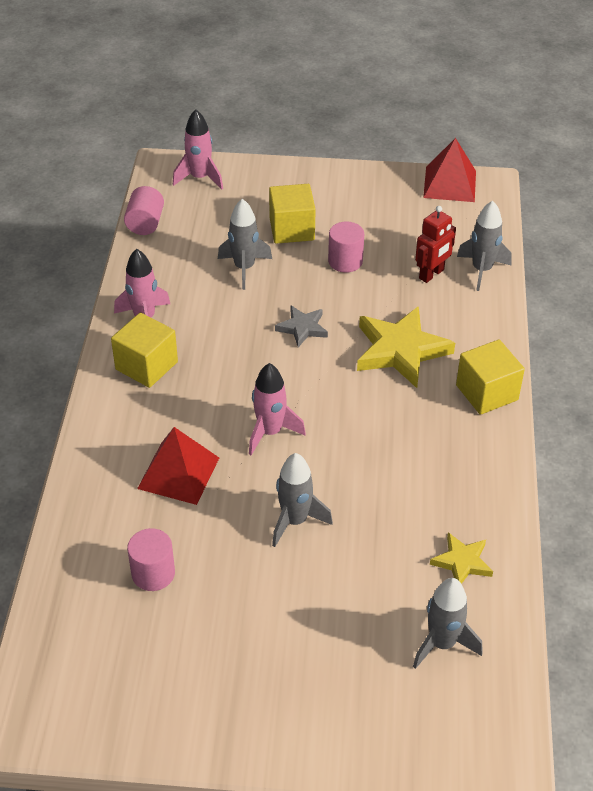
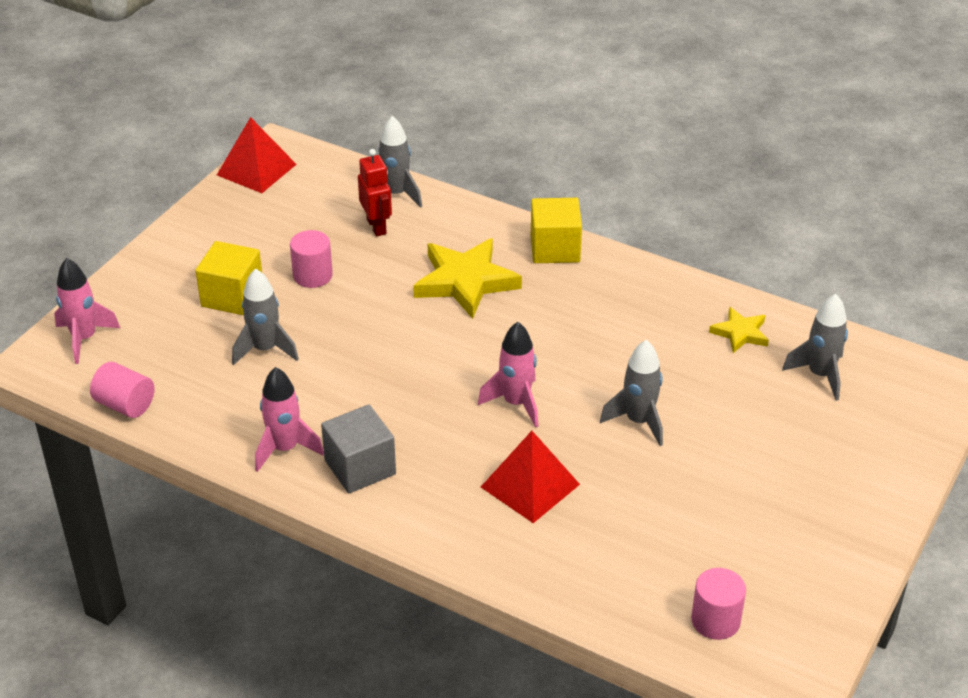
camera: 65 degrees left, 5 degrees down
(146, 365) = (360, 467): yellow cube -> grey cube
(153, 573) = (651, 541): pink cylinder -> pink cylinder (715, 620)
(302, 328) = (387, 336): grey star -> none

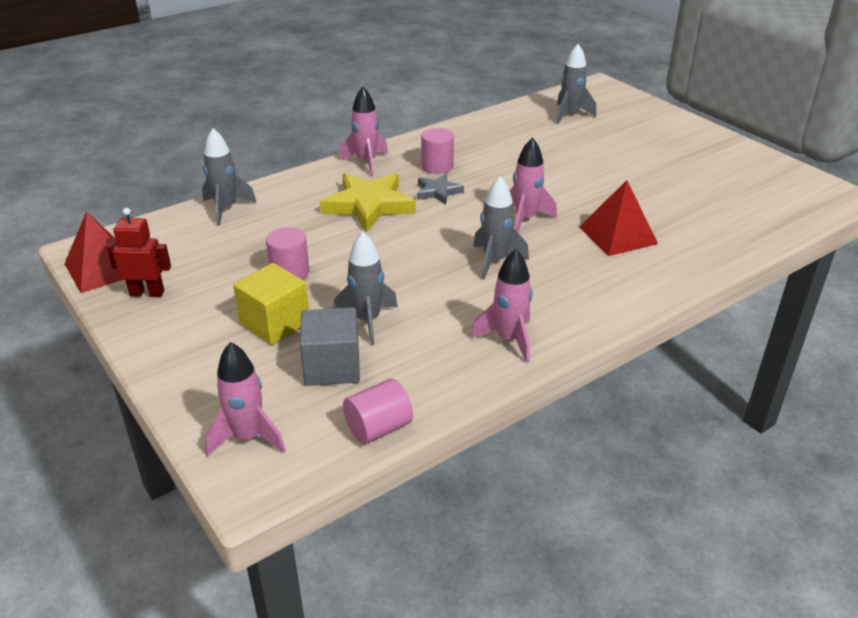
camera: 65 degrees left, 5 degrees down
(360, 467) = (555, 305): grey cube -> grey cube (332, 366)
(377, 226) = (258, 227): red robot -> red robot (147, 293)
(529, 321) = (438, 192): none -> grey star
(555, 248) = (366, 162): yellow cube -> pink rocket
(638, 421) = (575, 180): grey rocket -> grey rocket (495, 261)
(715, 620) = (776, 202): pink cylinder -> pink cylinder (437, 166)
(740, 333) = (513, 126): yellow star -> none

